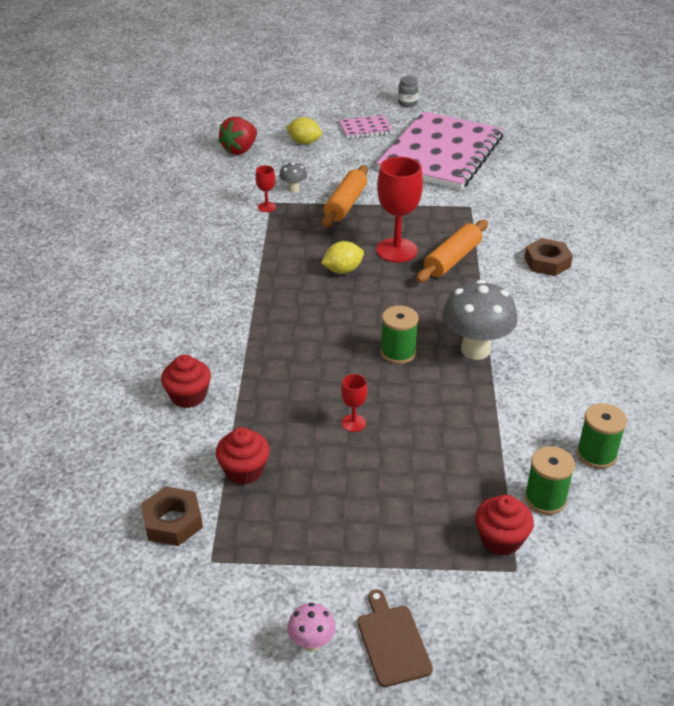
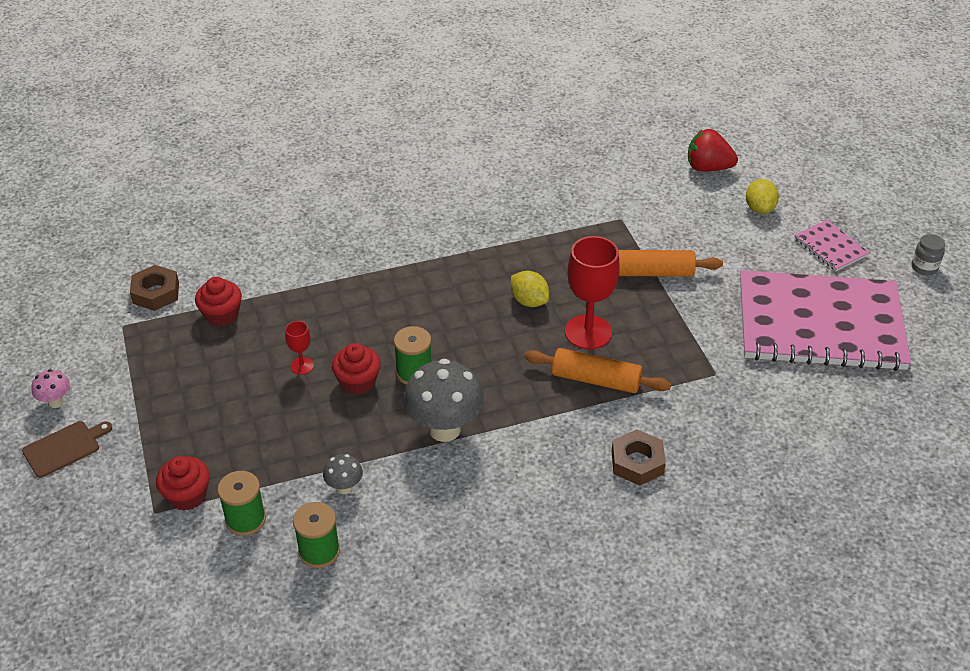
camera: 70 degrees right, 5 degrees up
(188, 396) = (299, 256): red cupcake -> red cupcake (358, 382)
(266, 207) = (610, 218): red goblet -> none
(293, 189) = (657, 227): grey mushroom -> grey mushroom (344, 487)

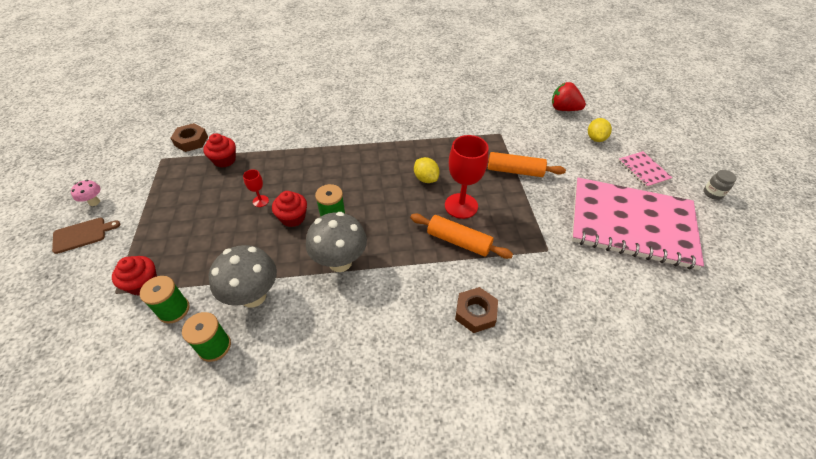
camera: 10 degrees right, 5 degrees up
(344, 487) = (253, 296): grey mushroom -> grey mushroom, size x2.09

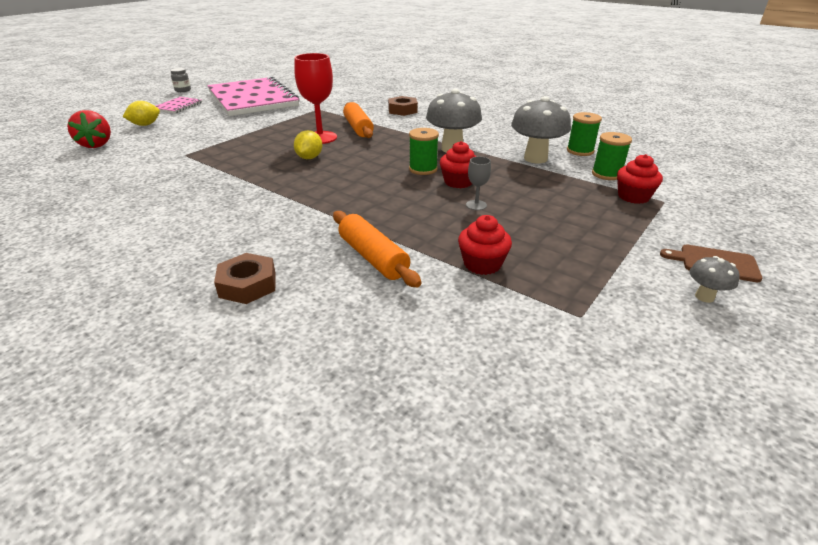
camera: 135 degrees left, 15 degrees down
(94, 202) = (704, 297): pink mushroom -> grey mushroom
(191, 141) = (514, 321): brown nut -> brown nut (248, 285)
(260, 201) = (476, 205): red goblet -> grey goblet
(515, 171) = (242, 135): orange rolling pin -> orange rolling pin (373, 257)

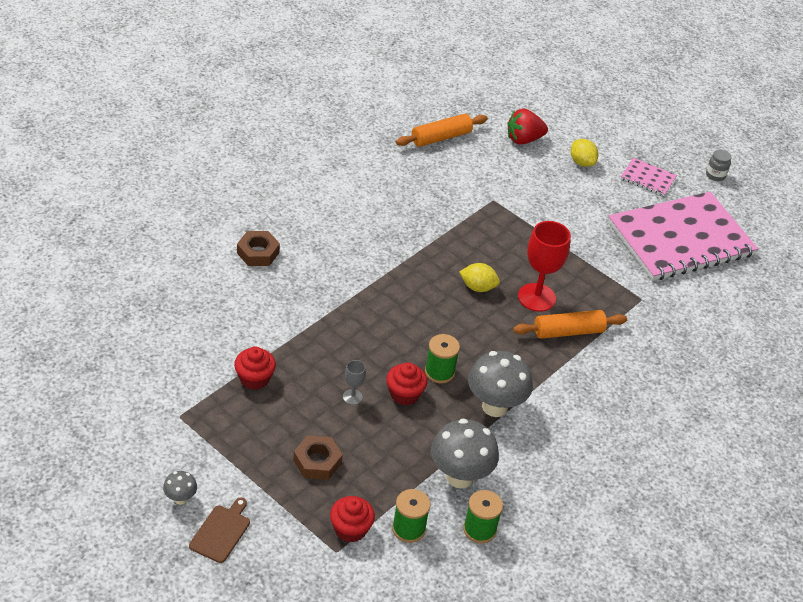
camera: 90 degrees right, 10 degrees up
(373, 257) = (278, 317): orange rolling pin -> orange rolling pin (441, 137)
(402, 110) = (638, 382): brown nut -> brown nut (317, 462)

